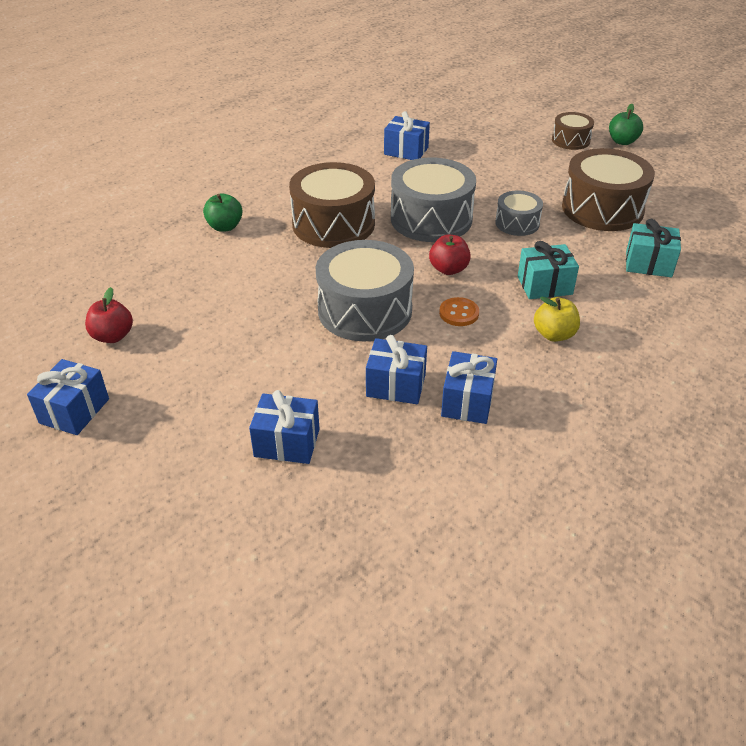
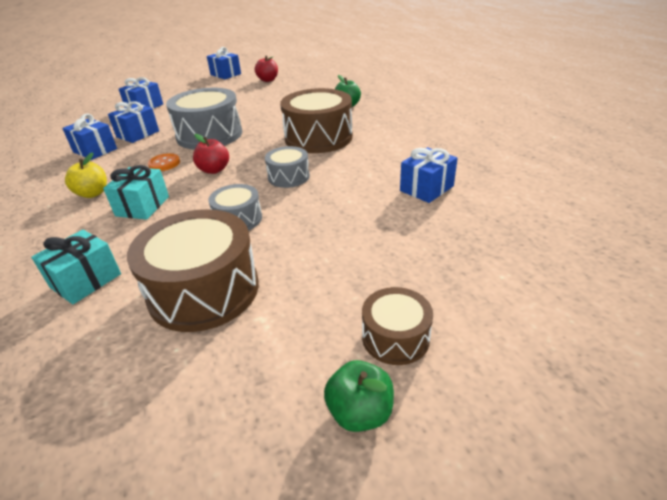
camera: 115 degrees right, 5 degrees down
(431, 219) = (288, 177): grey drum -> grey drum, size x0.53

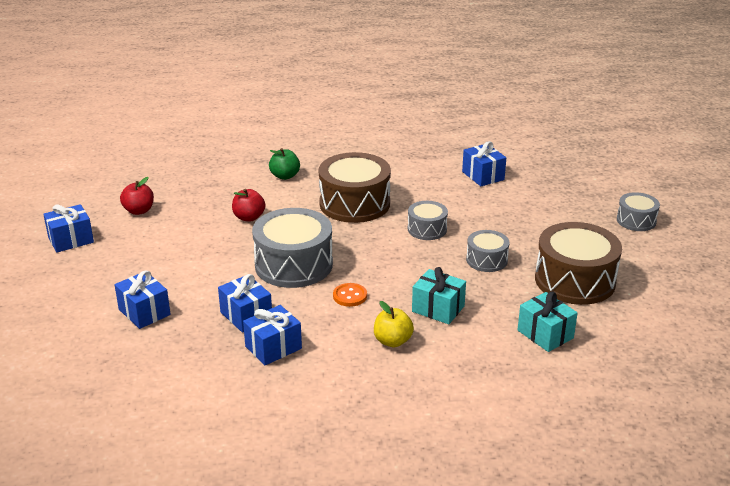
camera: 75 degrees left, 5 degrees down
(214, 170) = (387, 266): red apple -> red apple (249, 217)
(360, 412) = (684, 240): green apple -> none
(395, 337) = (636, 220): brown drum -> grey drum

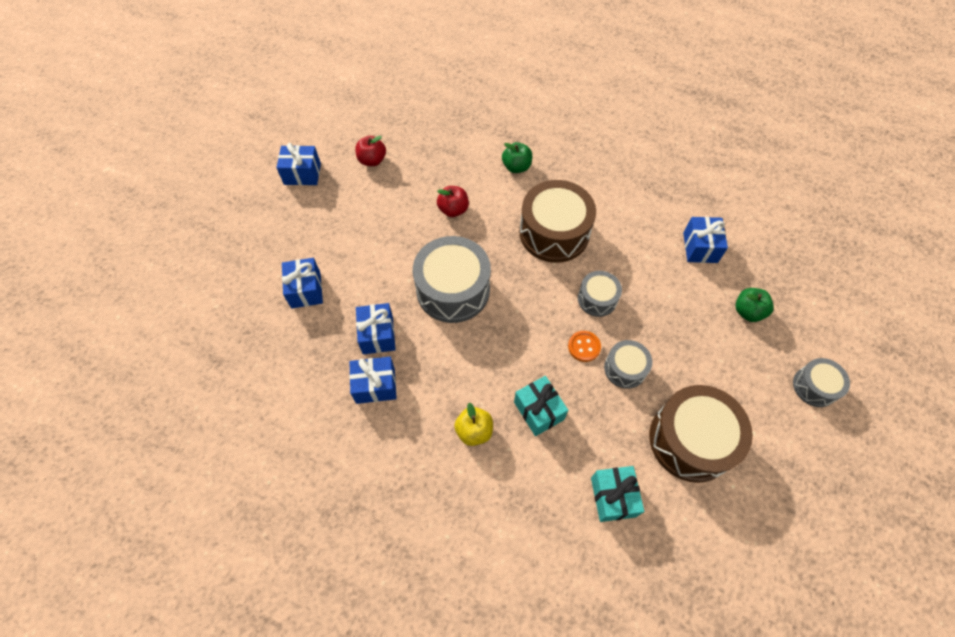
camera: 30 degrees right, 30 degrees up
(350, 296) = (474, 354): orange button -> orange button (584, 347)
(551, 198) = (748, 311): none -> green apple

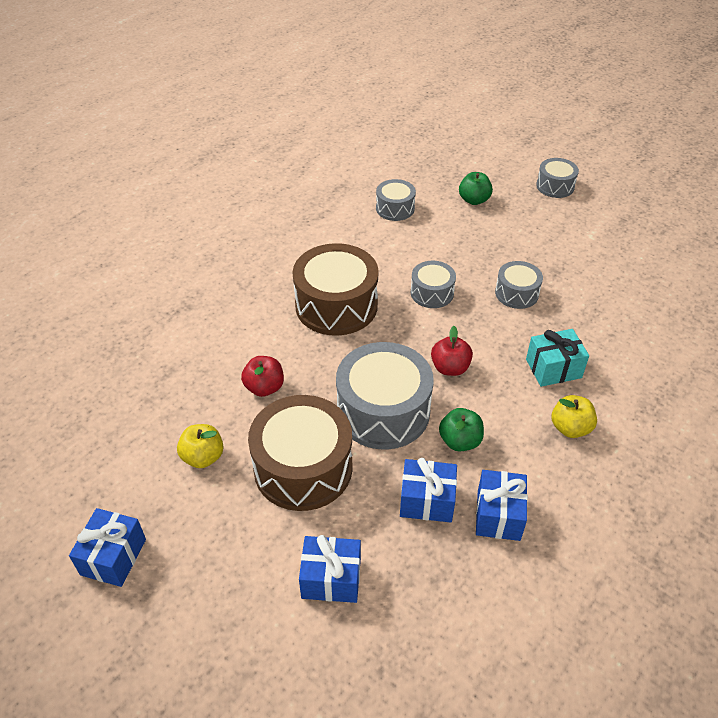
camera: 75 degrees left, 15 degrees down
(372, 160) = (136, 461): red apple -> red apple (450, 368)
(384, 193) = (203, 457): none -> yellow apple
(516, 167) = (228, 315): green apple -> green apple (460, 441)
(584, 347) = (486, 316): orange button -> none
(613, 497) = (649, 335): turquoise gift -> none
(691, 440) = (596, 270): brown drum -> brown drum (303, 467)
(700, 247) = (395, 208): blue gift -> grey drum

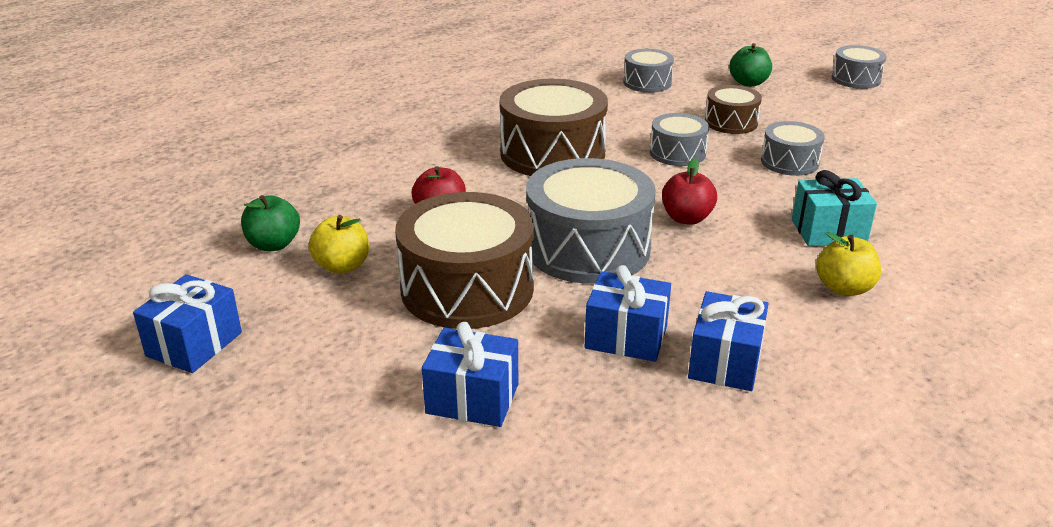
camera: 10 degrees right, 15 degrees down
(460, 441) = (685, 285): green apple -> green apple (273, 244)
(467, 251) = (731, 122): none -> brown drum

